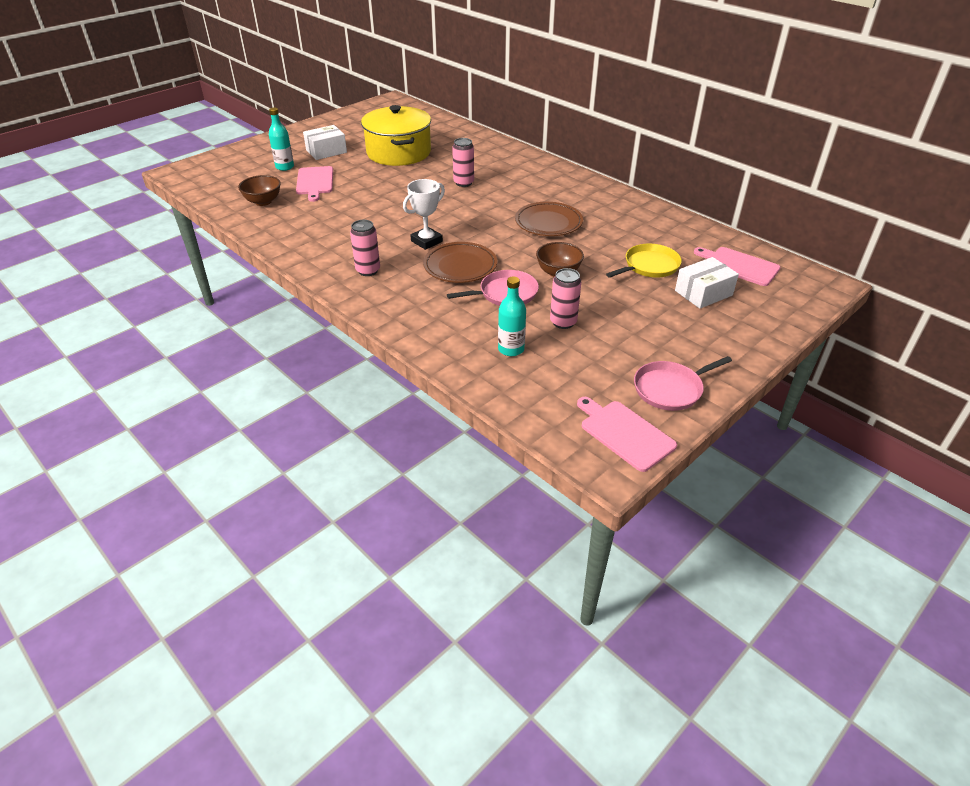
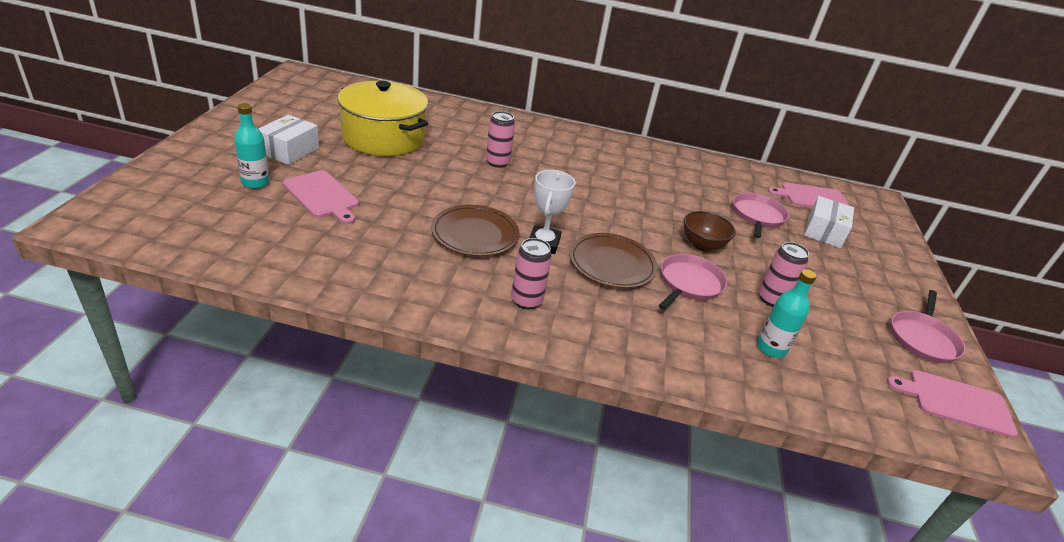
camera: 40 degrees left, 5 degrees down
(263, 202) = (281, 240): brown bowl -> none
(548, 223) = (628, 191): brown plate -> brown plate (475, 234)
(649, 266) = (757, 216): yellow pan -> pink pan

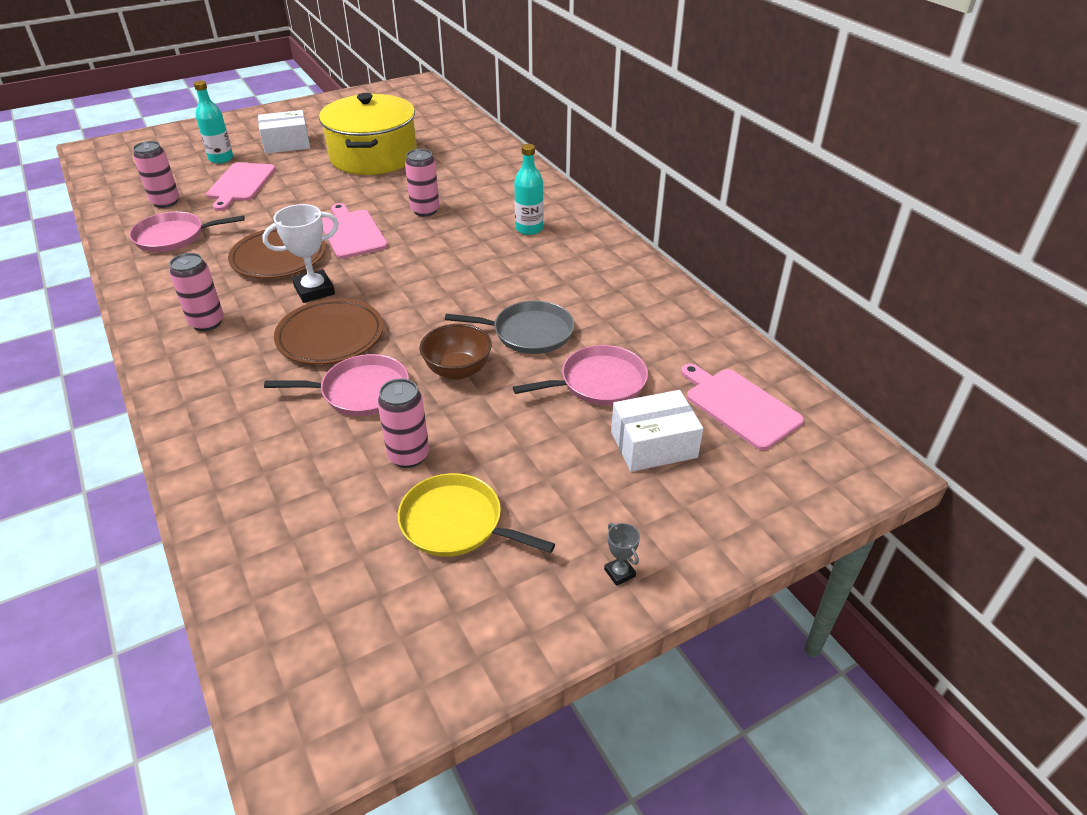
camera: 55 degrees right, 5 degrees up
(287, 236) = (165, 202): none -> pink can
(688, 208) = (528, 333): none -> grey pan
(771, 348) = (303, 487): turquoise bottle -> turquoise bottle (529, 229)
(844, 314) = (456, 523): none -> yellow pan
(913, 290) = (619, 573): none -> grey trophy
(922, 338) = (492, 614): pink pan -> pink pan (173, 237)
(955, 402) = (365, 684): pink cutting board -> pink cutting board (352, 232)

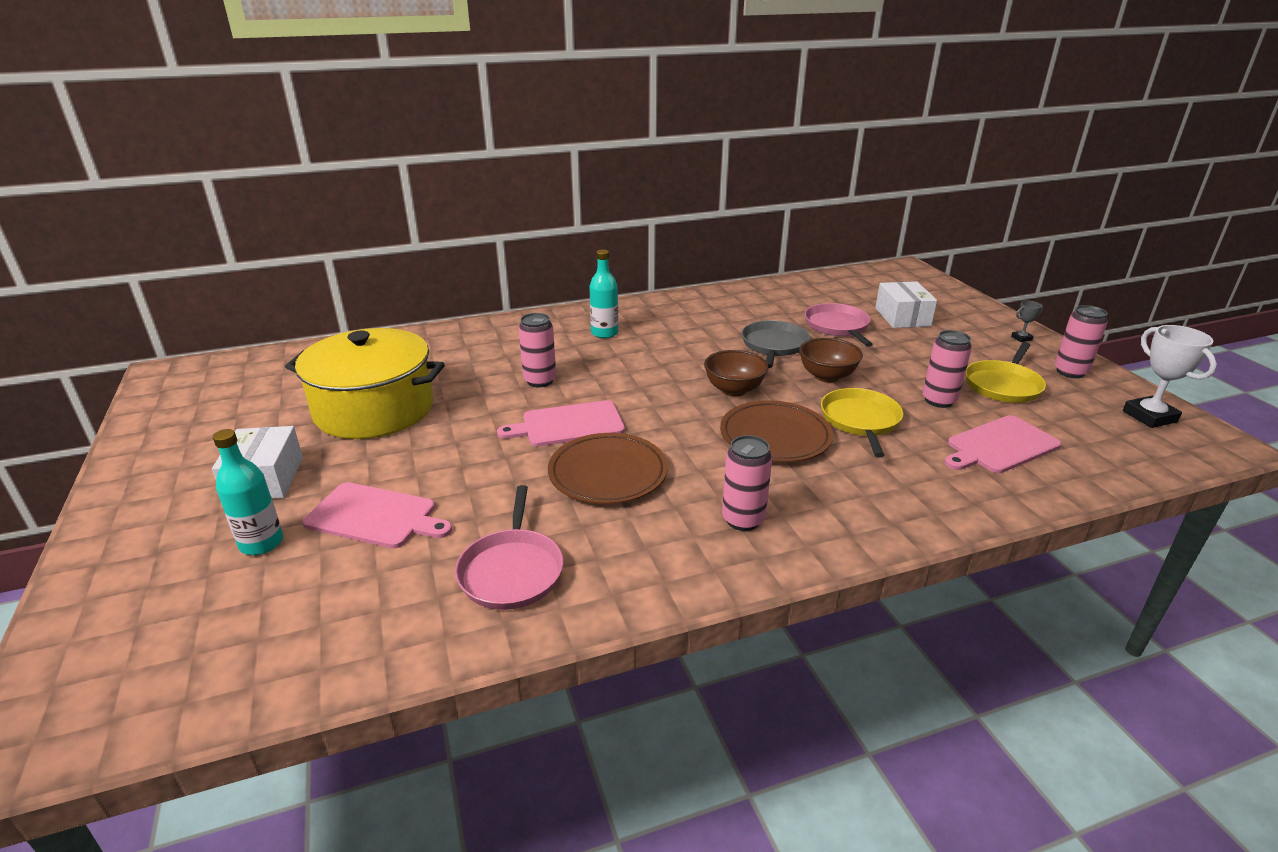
camera: 80 degrees left, 10 degrees down
(165, 202) = (386, 592): pink can -> pink can (1070, 372)
(314, 290) = (687, 447): white trophy -> white trophy (1149, 416)
(360, 391) = (860, 421): pink pan -> yellow pan
(419, 310) = (734, 390): none -> brown bowl
(739, 406) = (858, 290): pink cutting board -> pink cutting board (1000, 446)

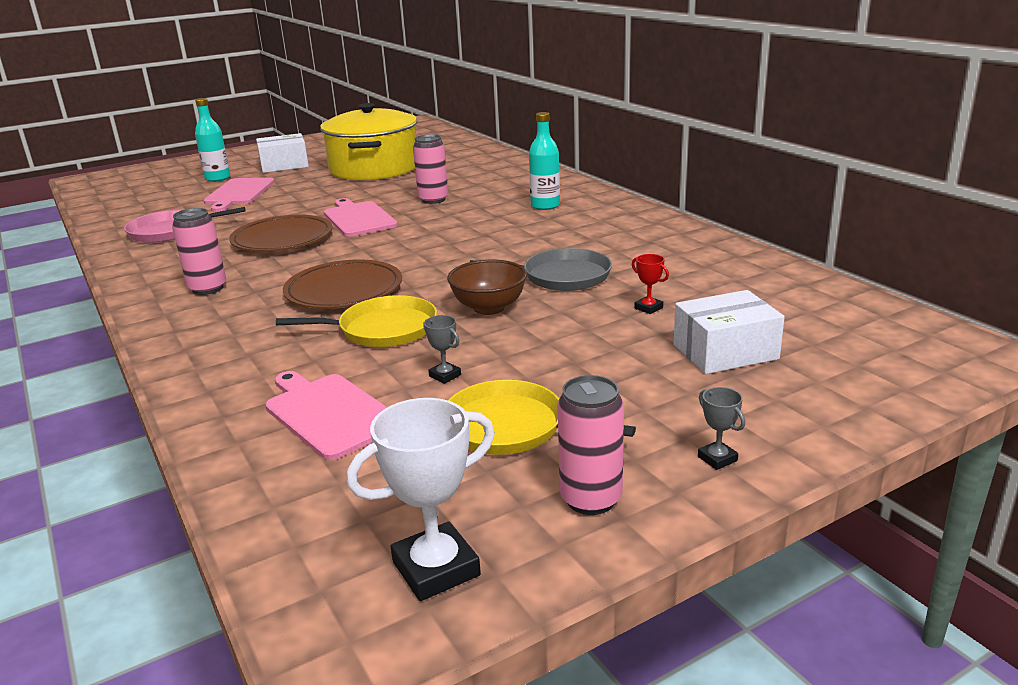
camera: 80 degrees right, 5 degrees down
(734, 390) = (439, 267): brown bowl -> none
(837, 326) = (648, 308): pink pan -> red trophy
(938, 400) = (445, 375): pink can -> grey trophy

